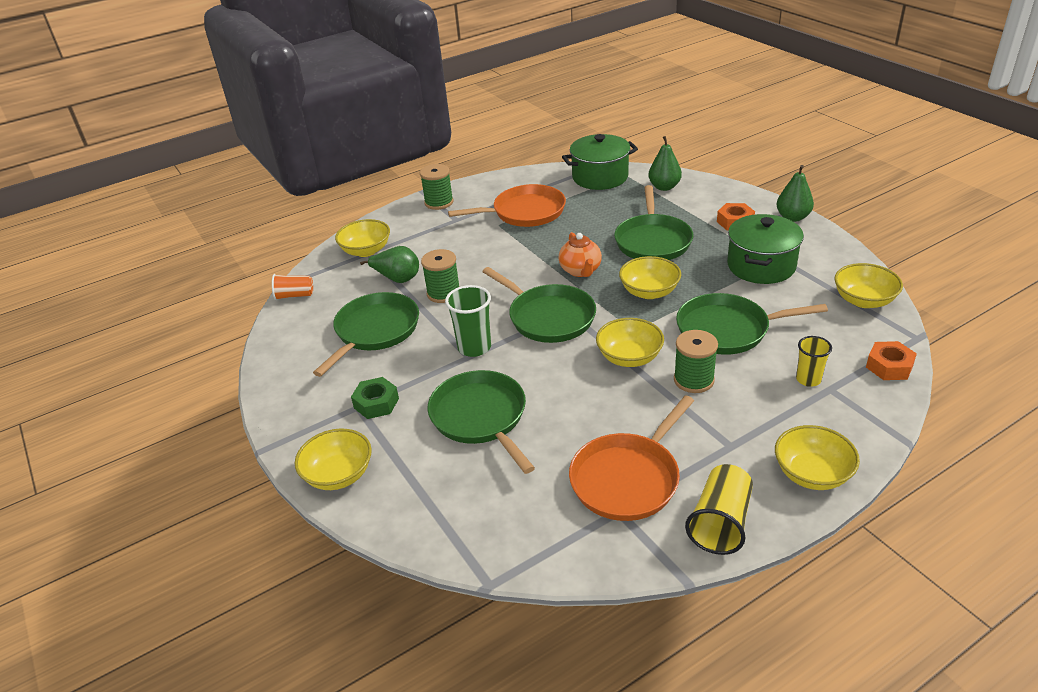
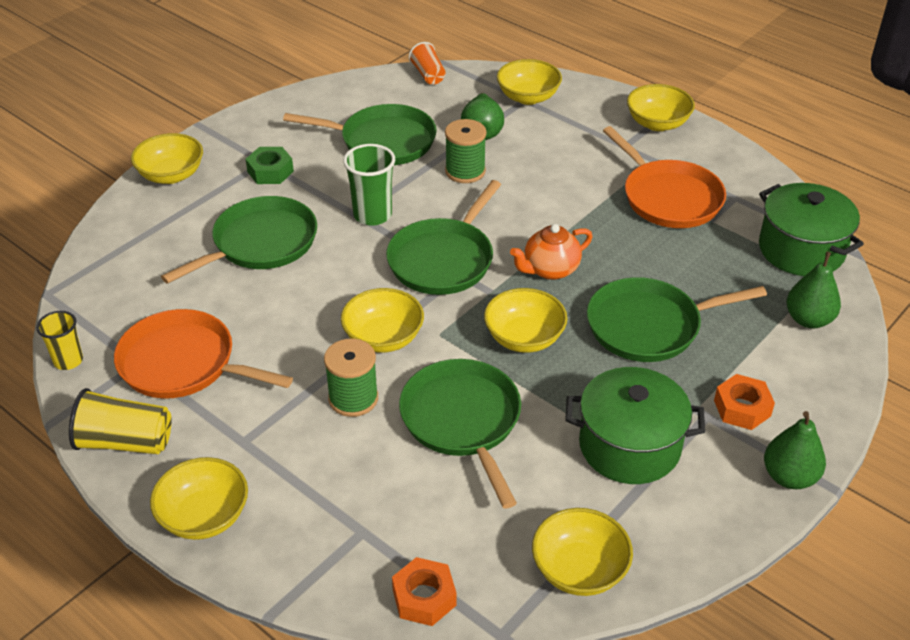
camera: 70 degrees right, 5 degrees up
(439, 202) = (657, 123): green spool -> yellow bowl
(808, 379) = (377, 508): yellow cup -> yellow cup (68, 361)

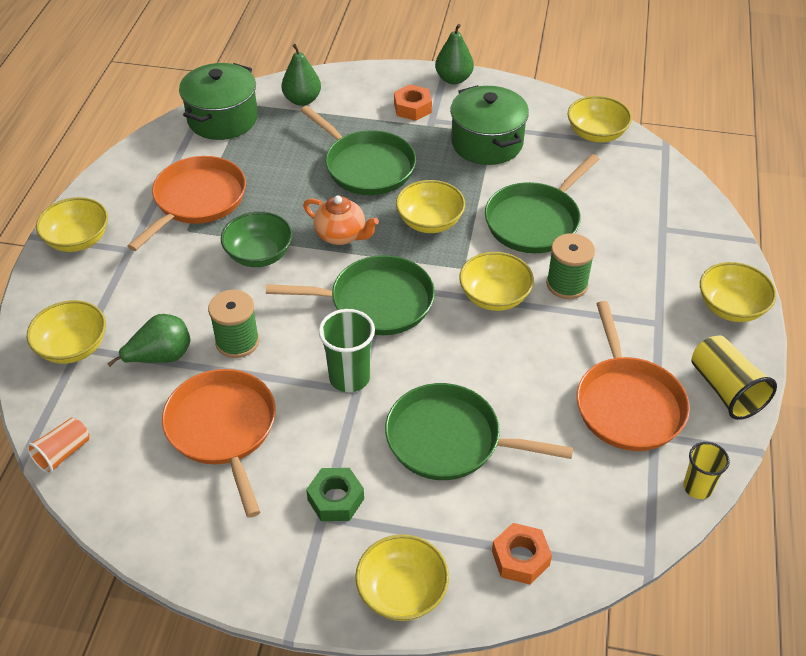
camera: 120 degrees left, 5 degrees up
(383, 141) = (223, 429): green pan -> orange pan
(424, 597) = (676, 184): orange nut -> orange nut (520, 558)
(562, 212) = (259, 254): none -> green bowl

